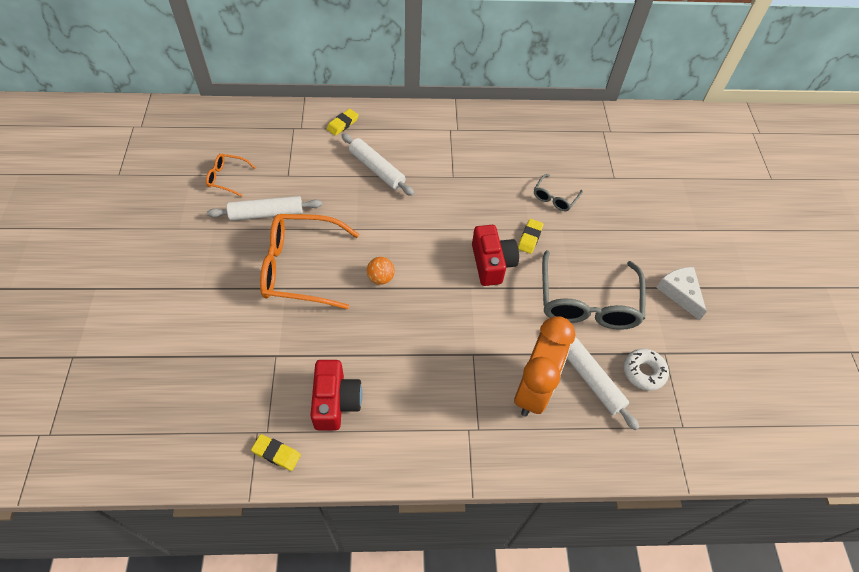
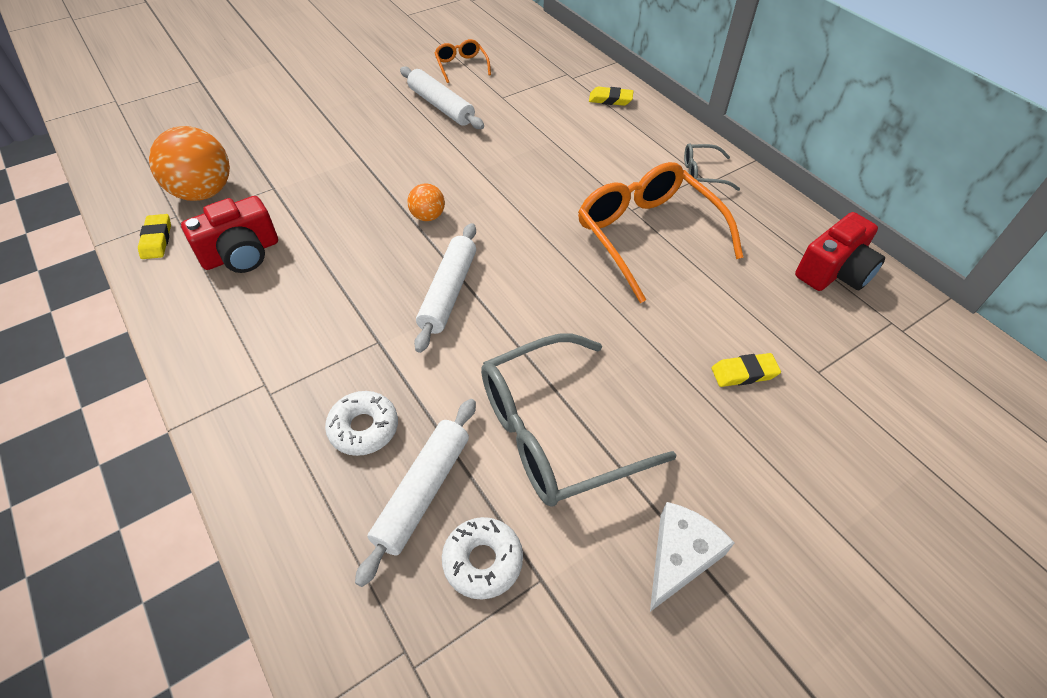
camera: 60 degrees right, 5 degrees down
(243, 404) = (203, 192): none -> orange ball
(300, 268) = (393, 155): orange glasses -> orange glasses (647, 235)
(376, 169) = (575, 148): white rolling pin -> white rolling pin (448, 292)
(492, 263) = (532, 300): red camera -> red camera (834, 271)
(530, 238) = (608, 321): yellow eraser -> yellow eraser (744, 373)
(534, 389) = (364, 428): orange clock -> white donut
(554, 198) = (704, 318): grey glasses -> grey glasses (702, 174)

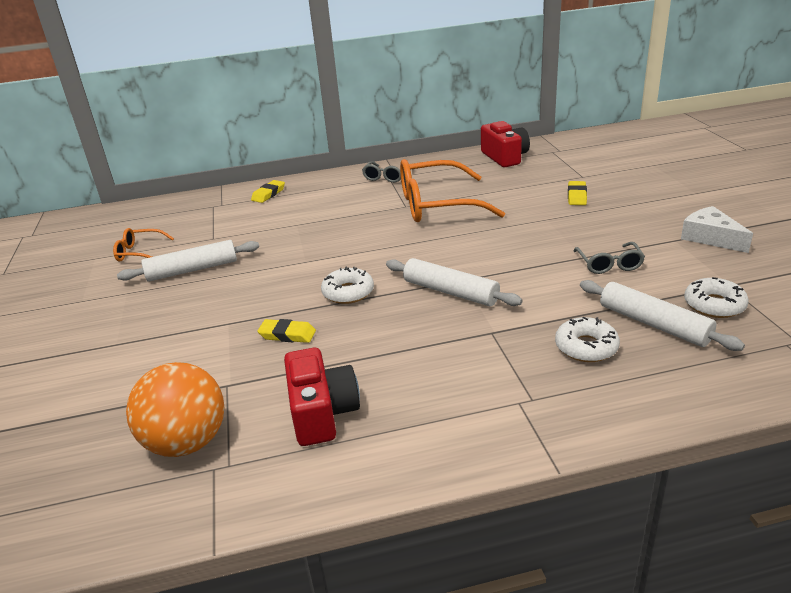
camera: 65 degrees left, 20 degrees down
(157, 240) = (248, 486): yellow eraser -> yellow eraser (287, 335)
(428, 216) = (348, 292): orange ball -> white donut
(555, 432) = (609, 264): grey glasses -> grey glasses, size x0.47

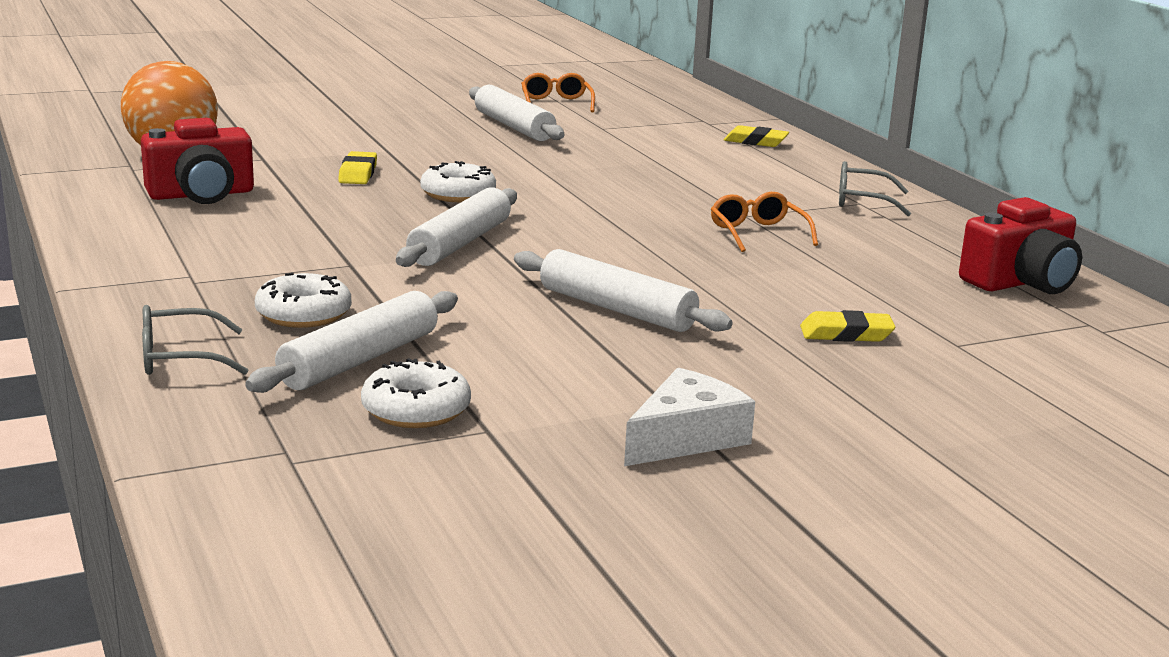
camera: 75 degrees right, 10 degrees down
(436, 205) = (758, 233): orange glasses -> orange glasses, size x0.47
(556, 247) = (617, 309): none -> white rolling pin
(609, 264) = (556, 343): grey glasses -> grey glasses (179, 358)

